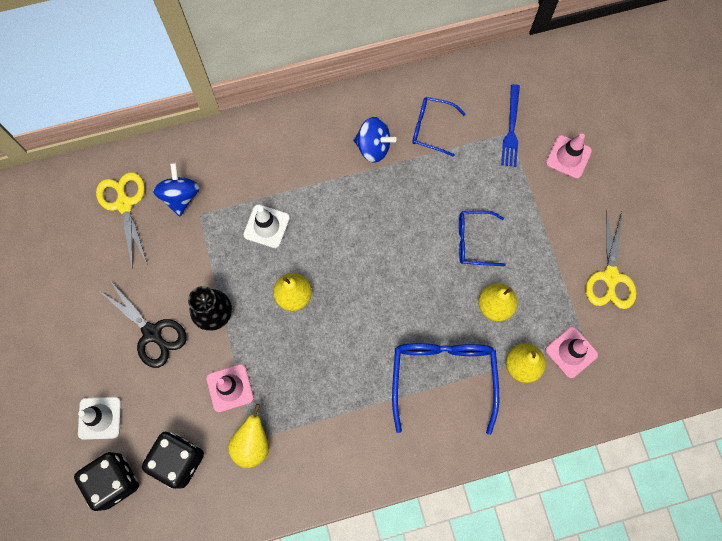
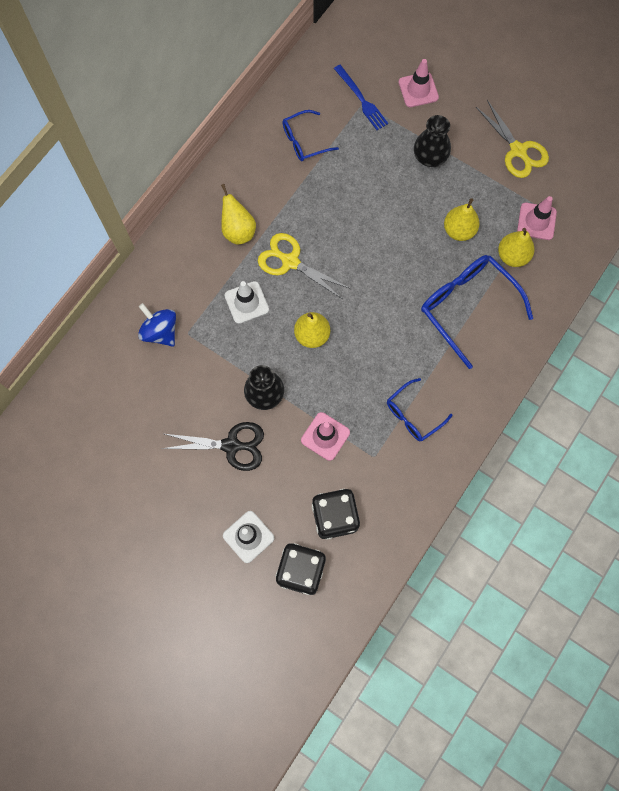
camera: 40 degrees left, 0 degrees up
(124, 204) = (122, 371): yellow scissors -> yellow scissors (290, 262)
(252, 444) = (377, 461): yellow pear -> yellow pear (238, 231)
(373, 147) = (274, 186): blue spinning top -> none
(474, 241) = (405, 197): blue glasses -> blue glasses (413, 414)
(526, 222) = (430, 157): none -> black vase

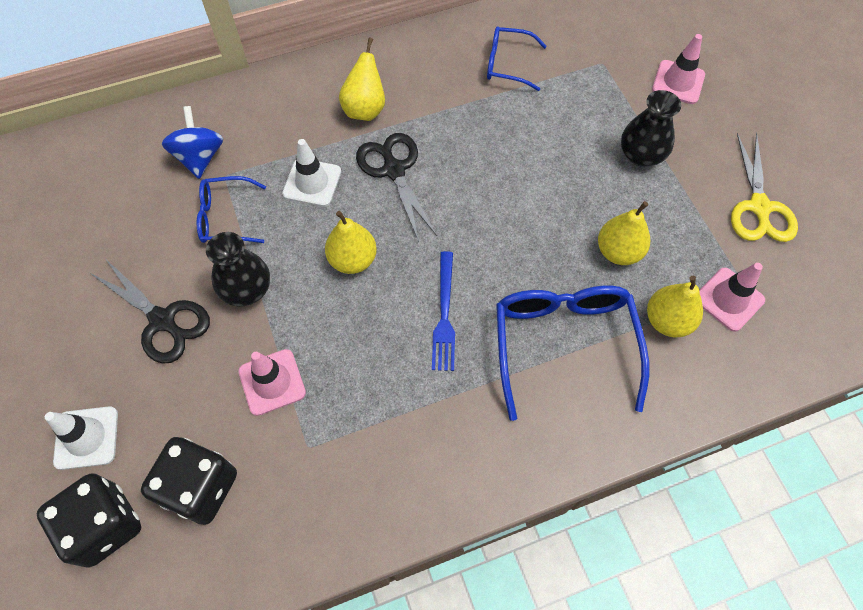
camera: 35 degrees right, 10 degrees down
(290, 262) = (394, 170): yellow scissors -> black scissors
(361, 99) = (604, 58): blue fork -> blue fork (444, 315)
(413, 414) = (397, 429): blue glasses -> blue glasses (226, 217)

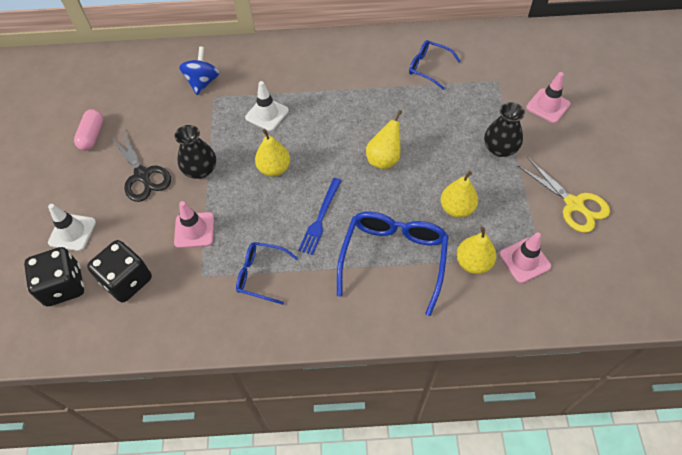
camera: 20 degrees right, 5 degrees down
(61, 279) = (92, 135): none -> pink capsule
(226, 217) = (205, 122): blue glasses -> blue glasses (261, 275)
(365, 109) = (319, 75): yellow pear -> yellow pear (384, 159)
(394, 170) = (323, 119): black scissors -> none
(759, 207) = (573, 204): yellow scissors -> yellow scissors turned 60 degrees counterclockwise

